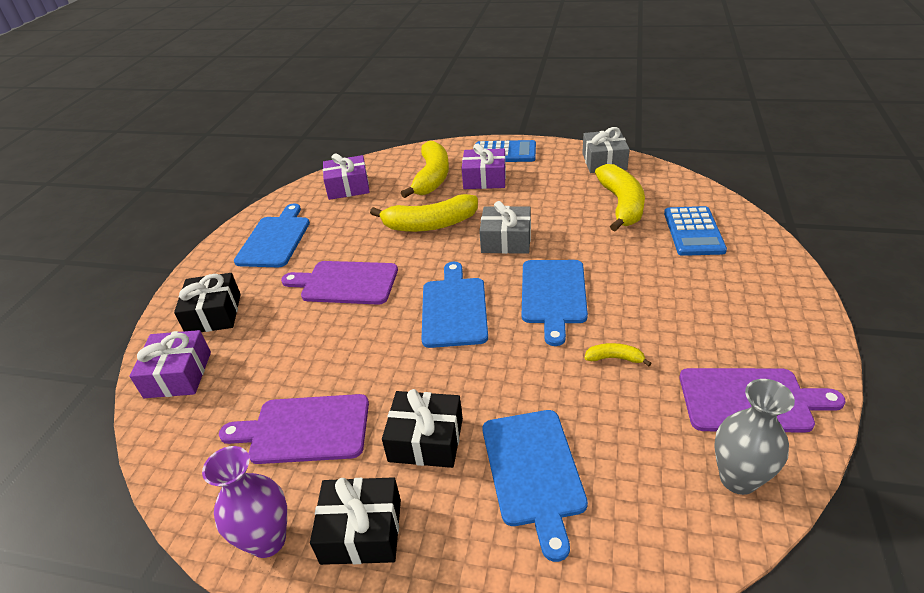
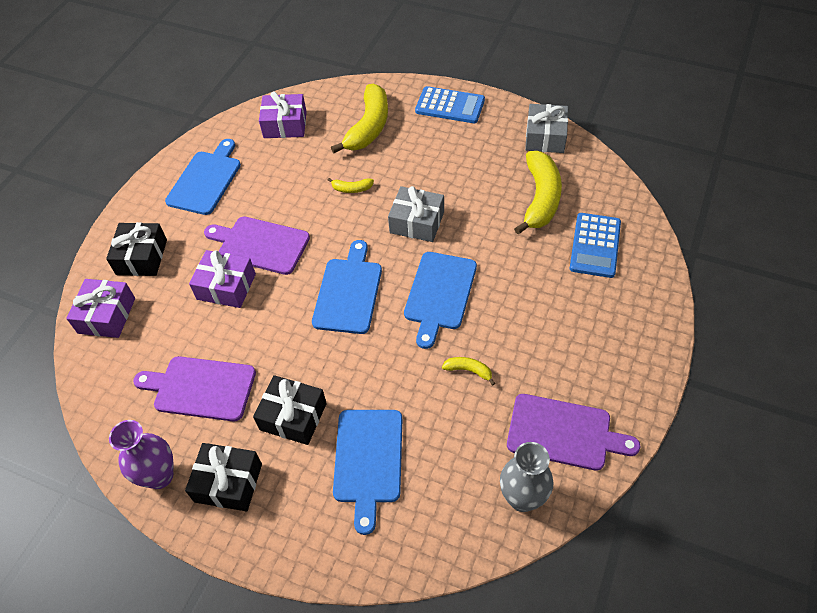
camera: 10 degrees right, 15 degrees up
(430, 224) = (352, 189): yellow banana -> yellow banana, size x0.44
(484, 179) = (419, 139): purple gift -> purple gift (226, 287)

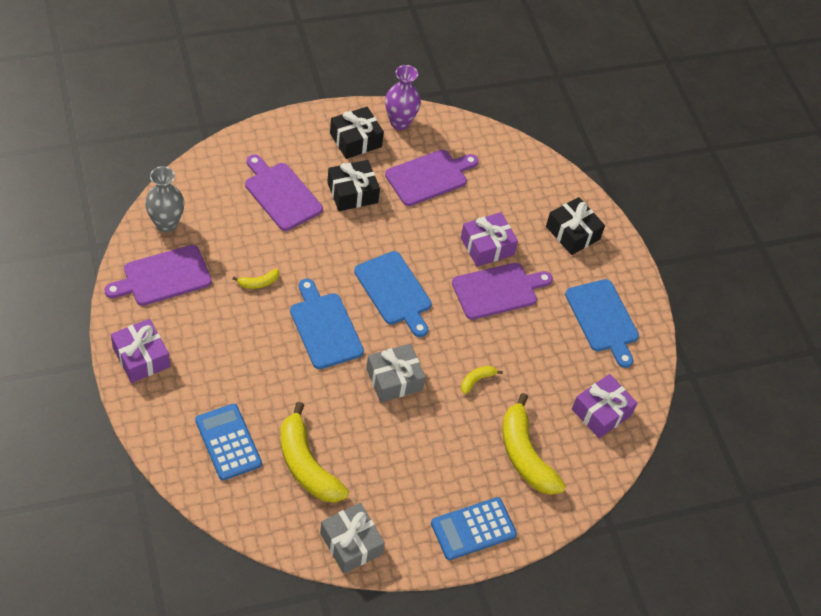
camera: 130 degrees right, 0 degrees up
(106, 315) = (544, 184): purple gift -> purple gift (141, 357)
(368, 460) = (281, 194): blue cutting board -> purple cutting board

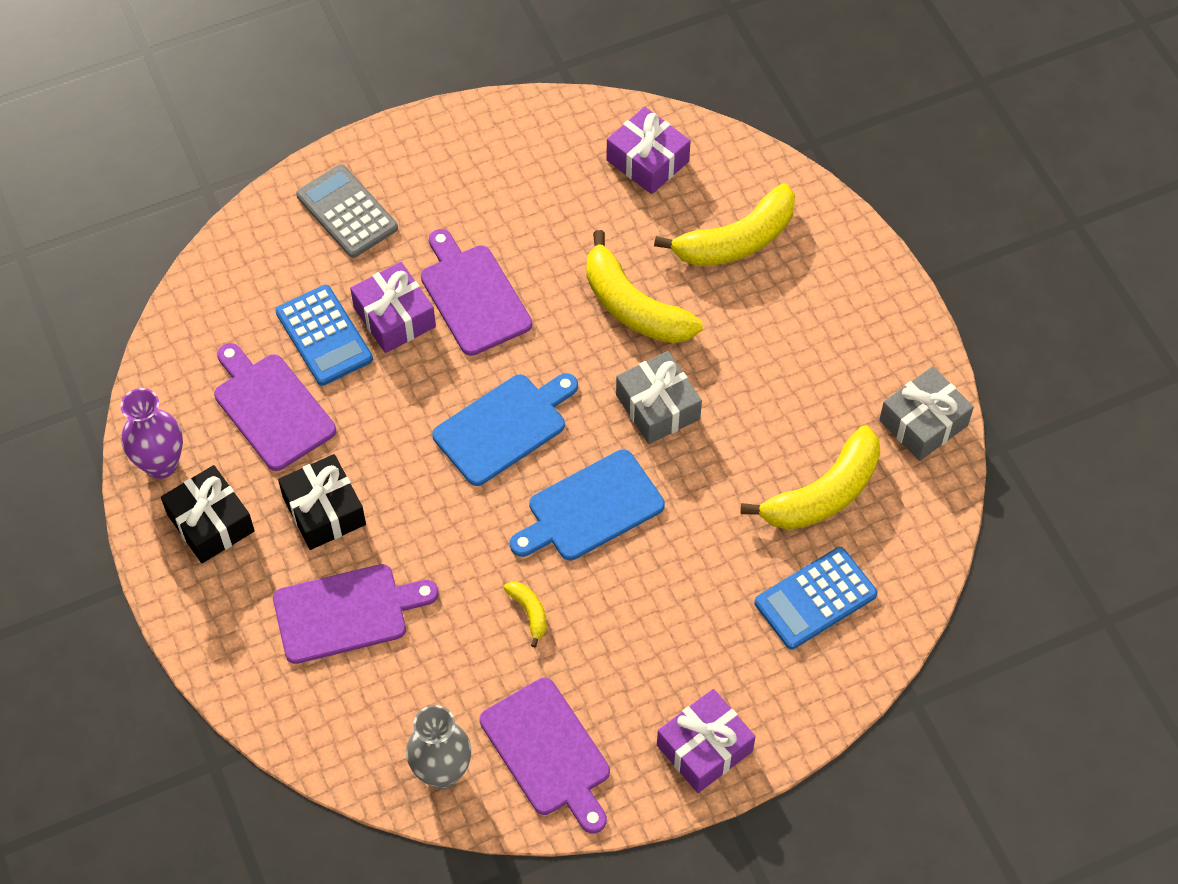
camera: 90 degrees left, 5 degrees up
(281, 194) = (346, 613): purple cutting board -> purple cutting board turned 150 degrees counterclockwise
(473, 529) = (861, 288): blue calculator -> blue calculator (324, 336)
(477, 380) = (633, 307): yellow banana -> yellow banana, size x2.27
(572, 233) = (347, 212): black gift -> grey calculator
(603, 319) = (494, 167): blue cutting board -> none

